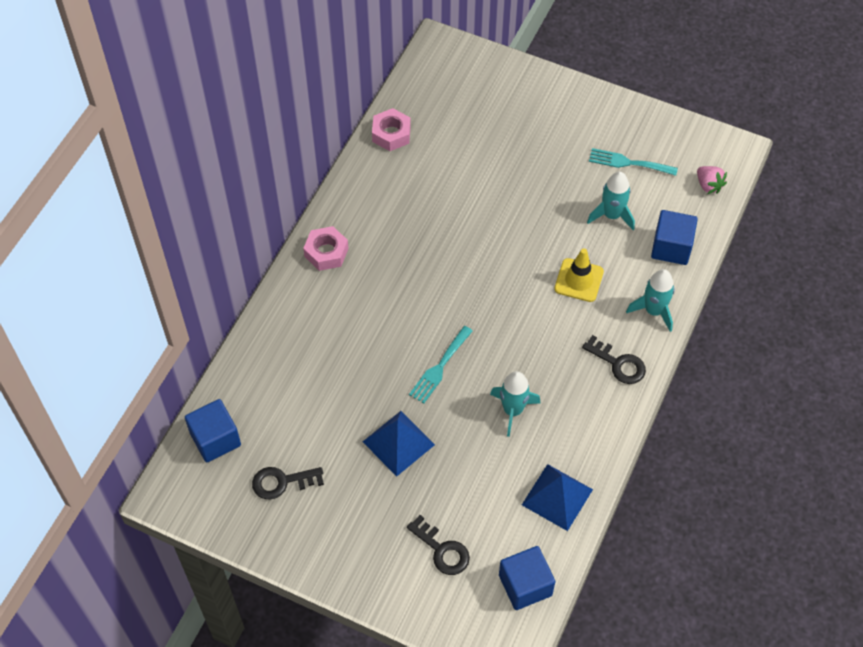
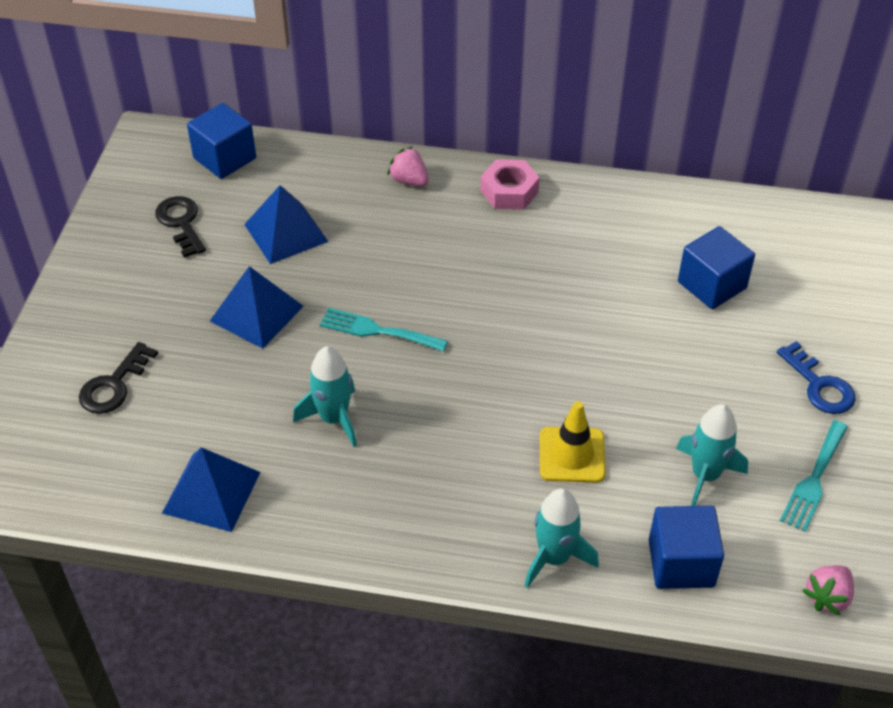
camera: 75 degrees right, 10 degrees down
(290, 314) = (409, 180): none -> pink strawberry
(319, 409) = (286, 233): none -> blue pyramid
(391, 134) = (720, 211): pink nut -> none
(525, 585) = (74, 480): blue cube -> blue cube (712, 285)
(558, 134) = (819, 385): none -> blue key
(618, 364) = (446, 528): black key -> none
(628, 163) = (814, 480): turquoise fork -> turquoise fork turned 150 degrees counterclockwise

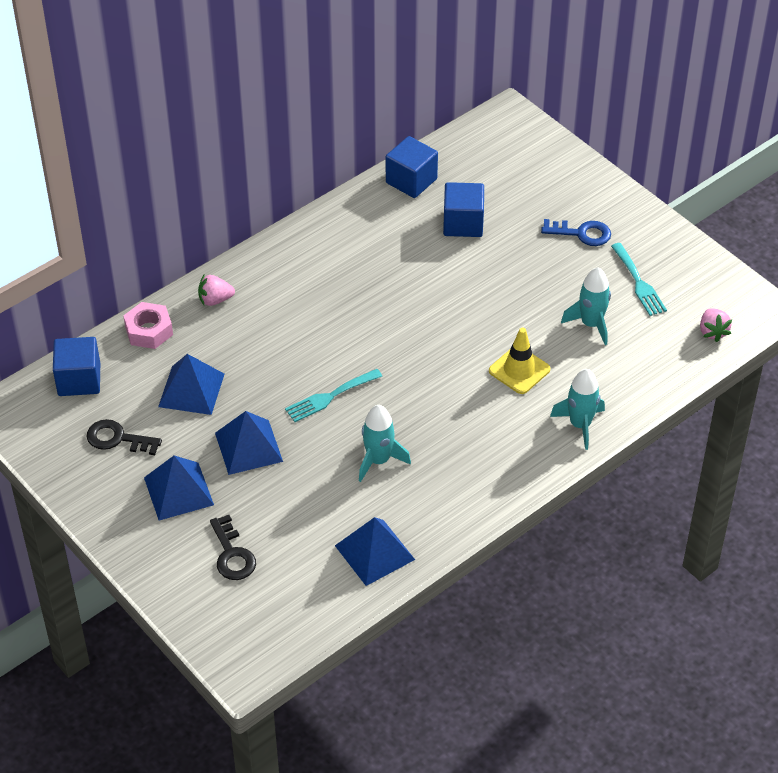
camera: 50 degrees left, 0 degrees up
(157, 300) = (178, 491): none -> blue pyramid
(509, 191) = (282, 259): pink nut -> pink nut (149, 331)
(681, 563) = (635, 374): blue cube -> blue cube (411, 181)

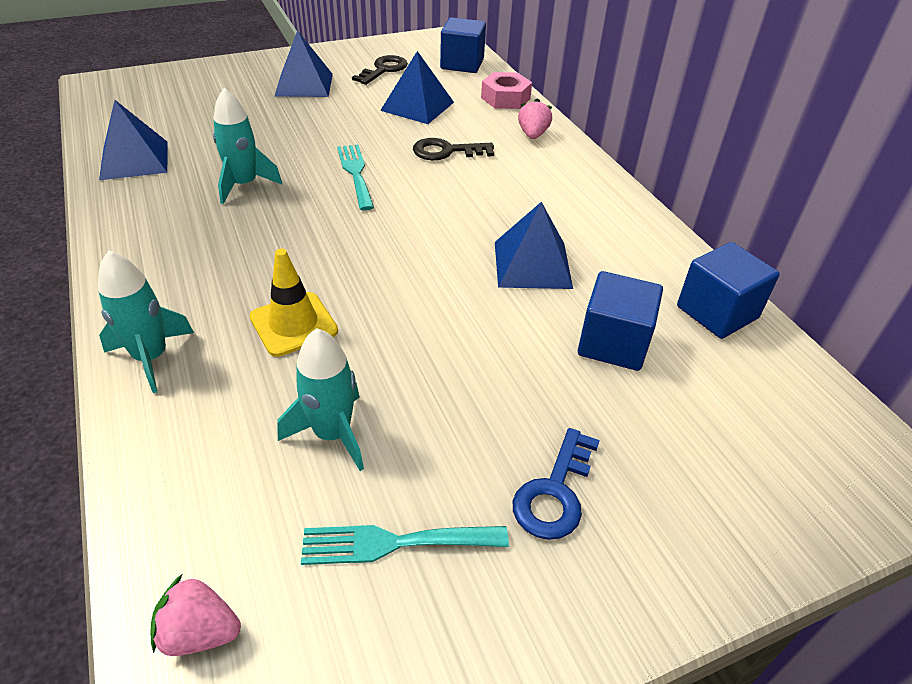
camera: 105 degrees right, 5 degrees down
(232, 554) = (212, 95): black key -> black key (446, 151)
(248, 447) = (326, 121): blue pyramid -> blue pyramid (532, 264)

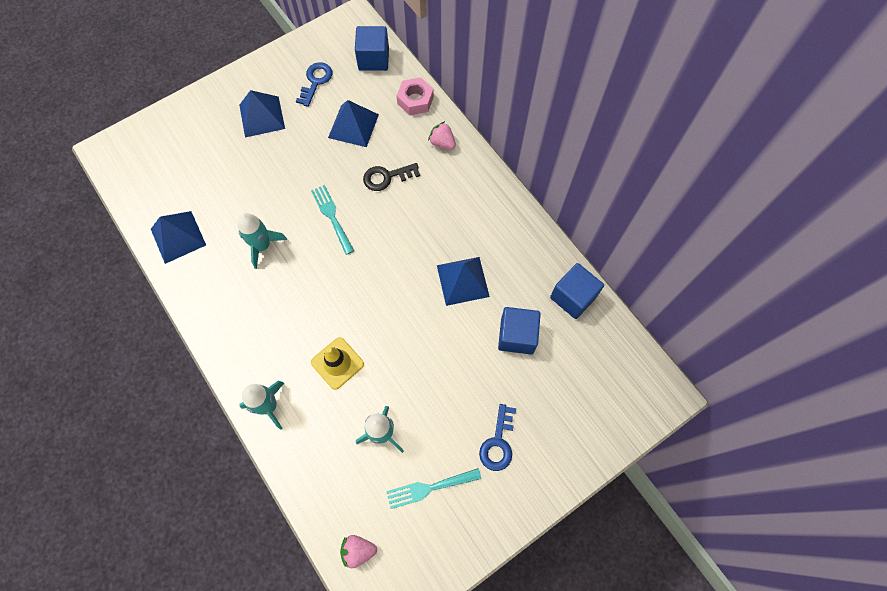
camera: 10 degrees left, 25 degrees up
(384, 70) = (316, 81): black key -> blue key
(533, 135) = (442, 143): pink strawberry -> pink strawberry turned 45 degrees counterclockwise

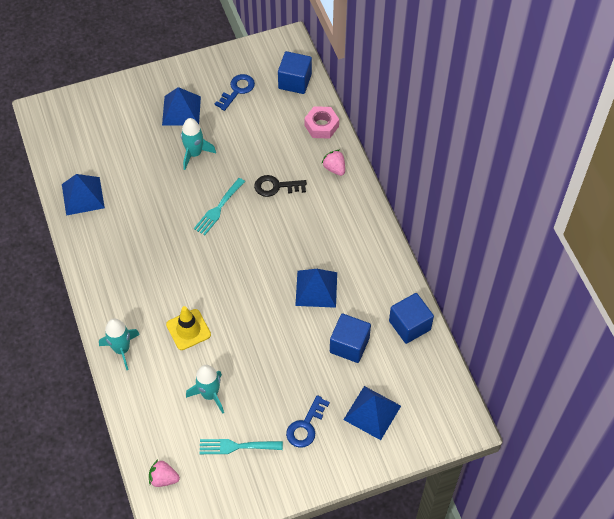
camera: 15 degrees right, 10 degrees down
(262, 246) = (152, 220): turquoise rocket -> turquoise rocket (194, 153)
(332, 216) = (218, 209): turquoise fork -> turquoise fork turned 135 degrees counterclockwise
(353, 126) = (259, 136): blue pyramid -> blue pyramid (372, 412)

